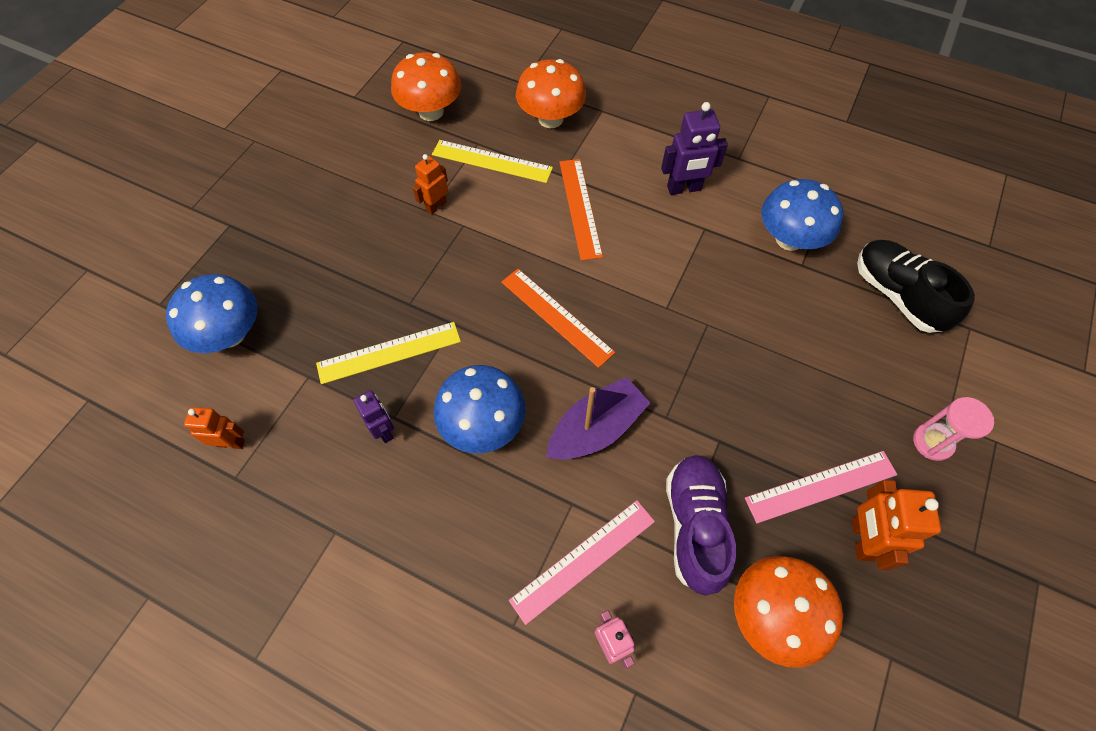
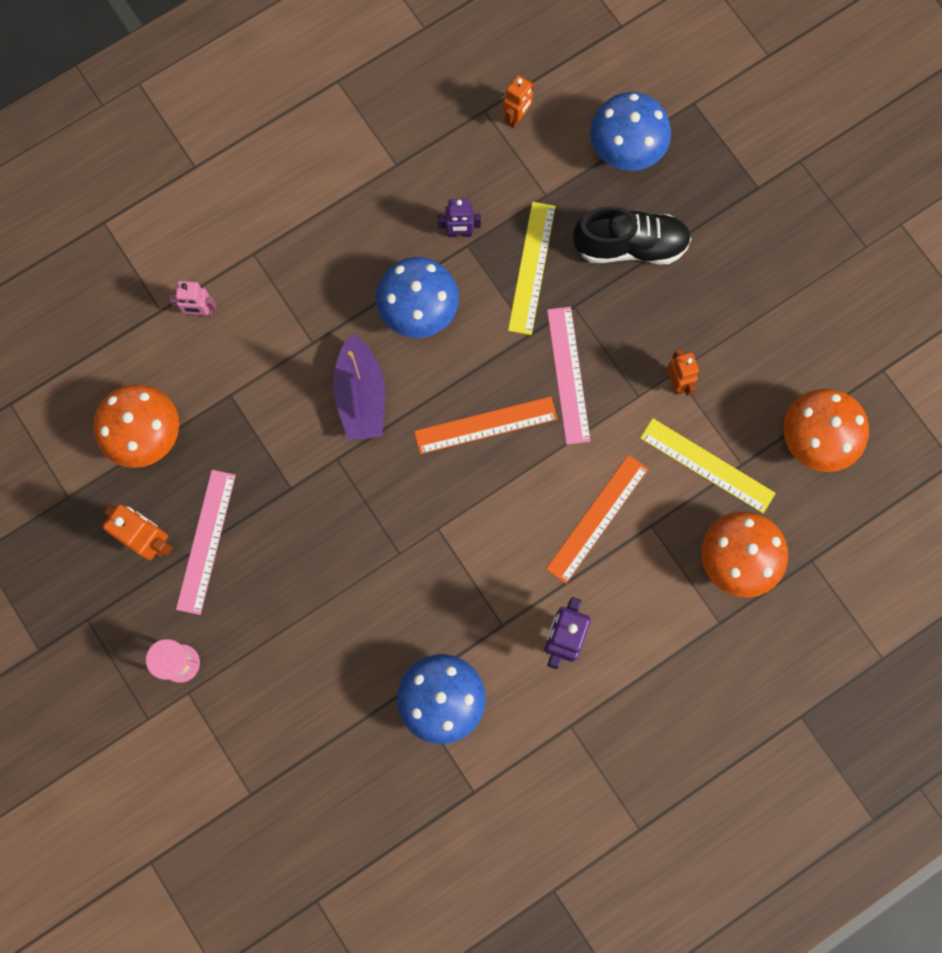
camera: 120 degrees right, 15 degrees up
(492, 161) = (707, 465): yellow ruler -> yellow ruler turned 75 degrees clockwise
(580, 208) = (597, 518): orange ruler -> orange ruler turned 75 degrees counterclockwise
(583, 560) = (266, 326): pink ruler -> pink ruler (568, 375)
(694, 526) = (239, 422): purple shoe -> none
(897, 295) = (322, 754): black shoe -> black shoe (630, 246)

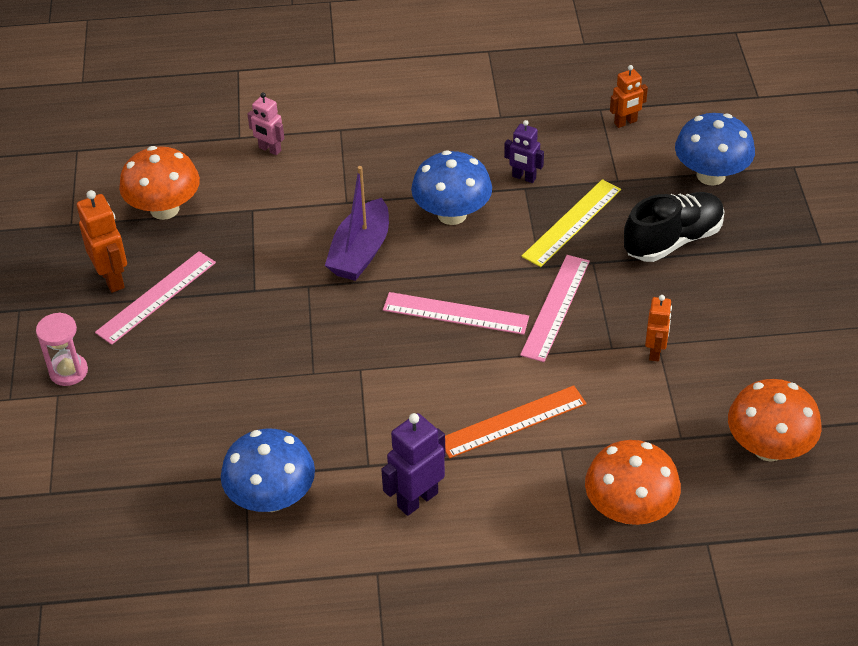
camera: 30 degrees right, 30 degrees down
(485, 425) = (455, 313): orange ruler -> pink ruler
(630, 246) = (673, 240): black shoe -> black shoe turned 60 degrees counterclockwise
(707, 465) = (646, 424): yellow ruler -> none

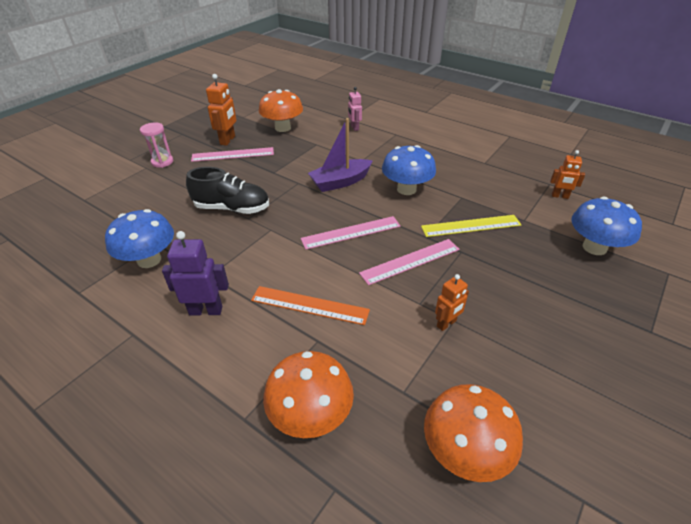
camera: 40 degrees right, 5 degrees down
(455, 313) = (351, 232): pink ruler -> pink ruler turned 75 degrees counterclockwise
(523, 177) = (466, 192): purple robot -> none
(673, 240) = (529, 268): black shoe -> black shoe (232, 208)

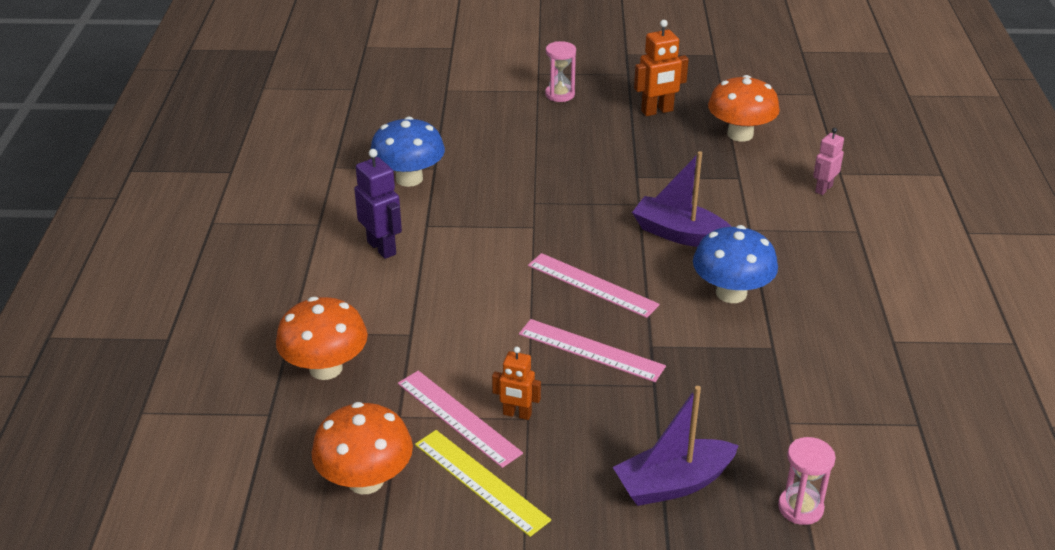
camera: 55 degrees right, 5 degrees down
(232, 208) = (538, 183): black shoe -> none
(233, 154) = (634, 130): pink ruler -> pink ruler (458, 417)
(309, 305) = (450, 307): orange ruler -> none
(471, 225) = (717, 376): yellow ruler -> yellow ruler (481, 481)
(552, 284) = (673, 483): none -> purple boat
(560, 196) = (895, 443): orange robot -> none
(594, 247) = (800, 508): blue mushroom -> pink hourglass

